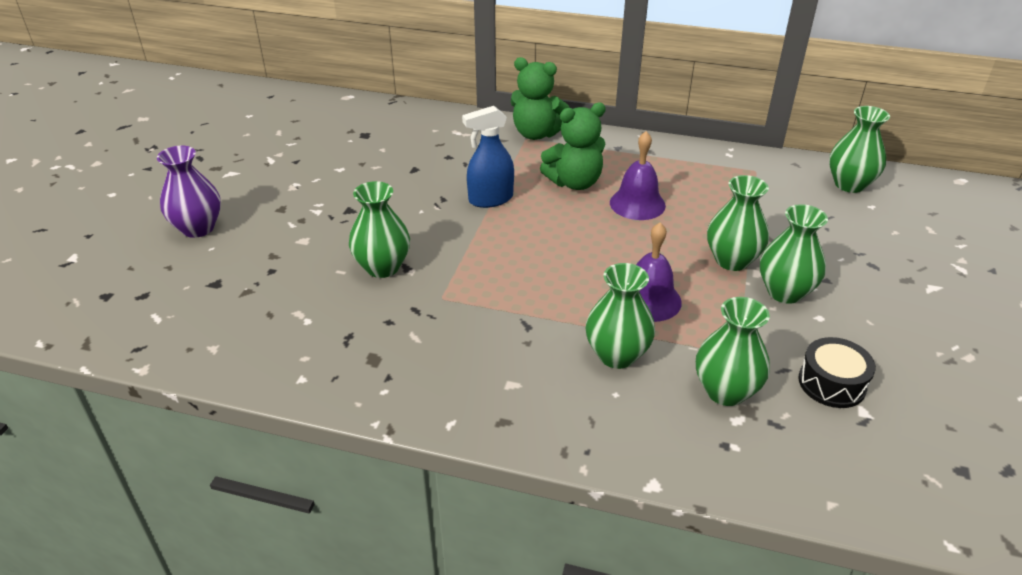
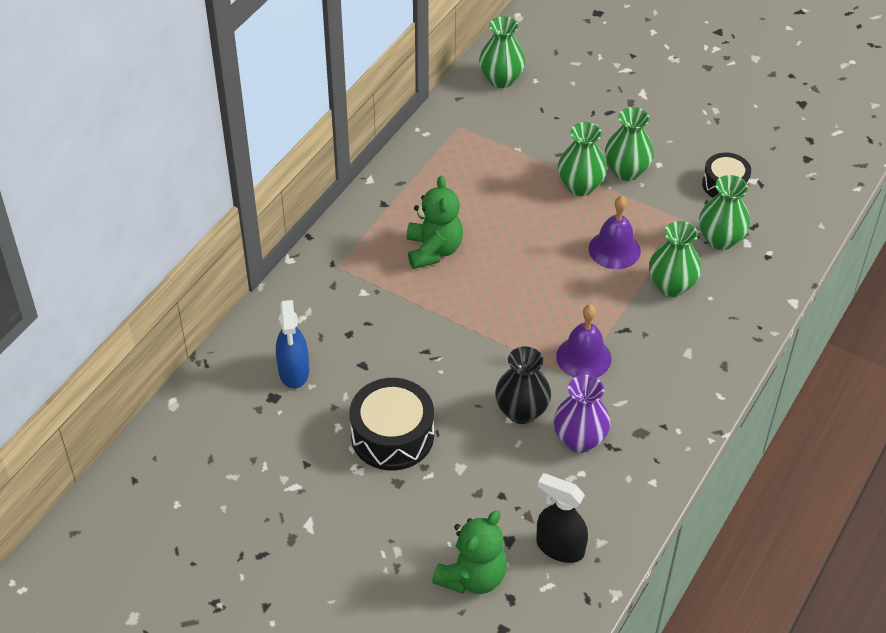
camera: 75 degrees left, 10 degrees up
(198, 228) = (410, 554): purple vase -> purple vase (579, 440)
(205, 319) = (559, 547): none -> black spray bottle
(334, 197) = (392, 436): none -> black drum
(382, 267) = (521, 411): green vase -> black vase
(490, 199) = (439, 316): blue spray bottle -> blue spray bottle (294, 372)
(536, 134) = (332, 256): green teddy bear -> green teddy bear (472, 576)
(637, 204) = (483, 218): purple bell -> purple bell (583, 357)

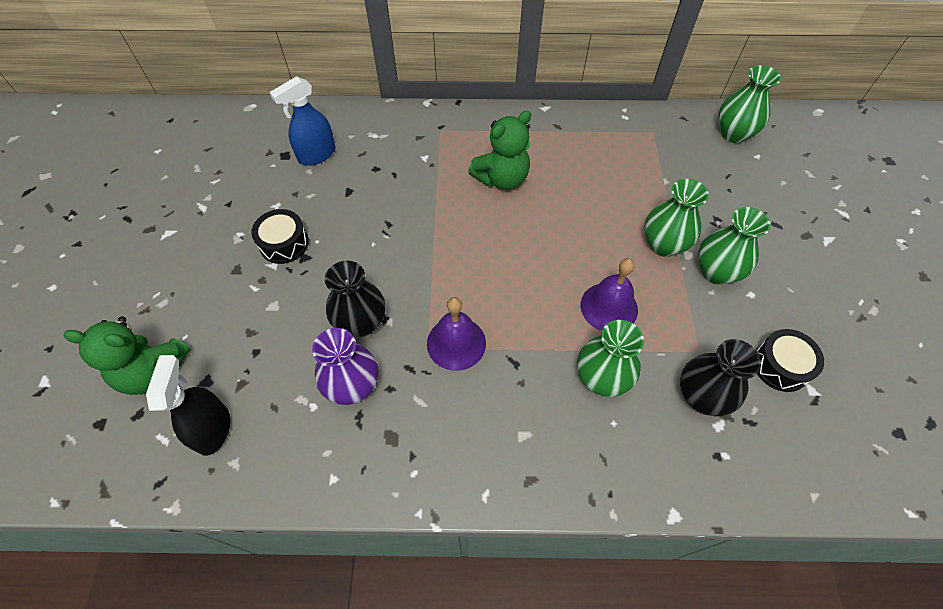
camera: 60 degrees right, 10 degrees up
(392, 436) = (284, 243): black drum -> black drum, size x0.63
(720, 239) = (701, 396): green vase -> black vase

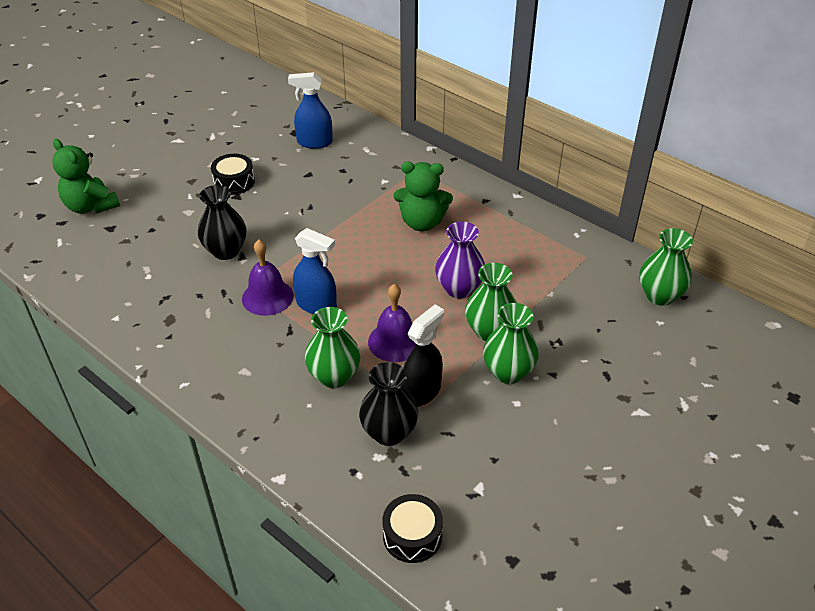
camera: 40 degrees right, 15 degrees down
(213, 429) = (87, 253): black spray bottle -> black spray bottle (422, 391)
(353, 386) = (181, 280): purple vase -> purple vase (459, 288)
(508, 319) = (316, 305): none -> blue spray bottle
(780, 366) = (475, 457): black drum -> black drum (412, 536)

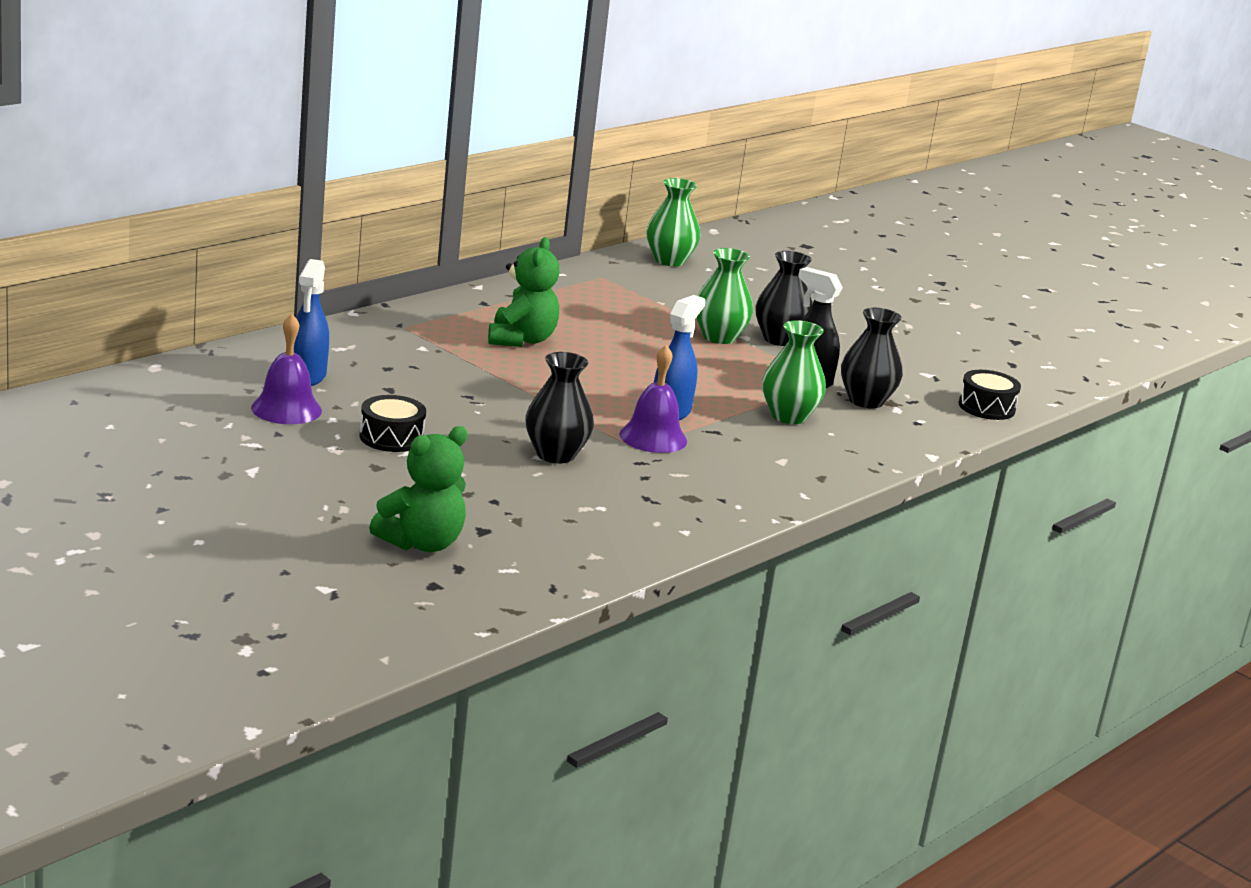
camera: 90 degrees left, 20 degrees down
(395, 341) = (734, 381): purple bell -> purple bell (286, 409)
(459, 288) = (648, 340): purple vase -> none
(508, 372) = (779, 339): green vase -> black vase

